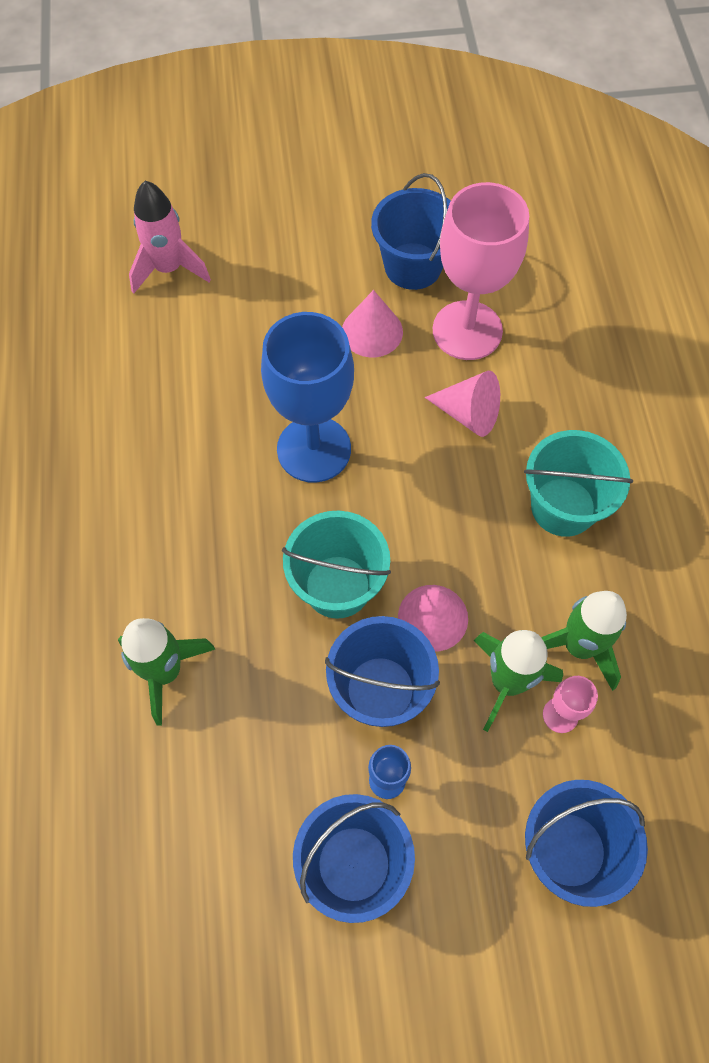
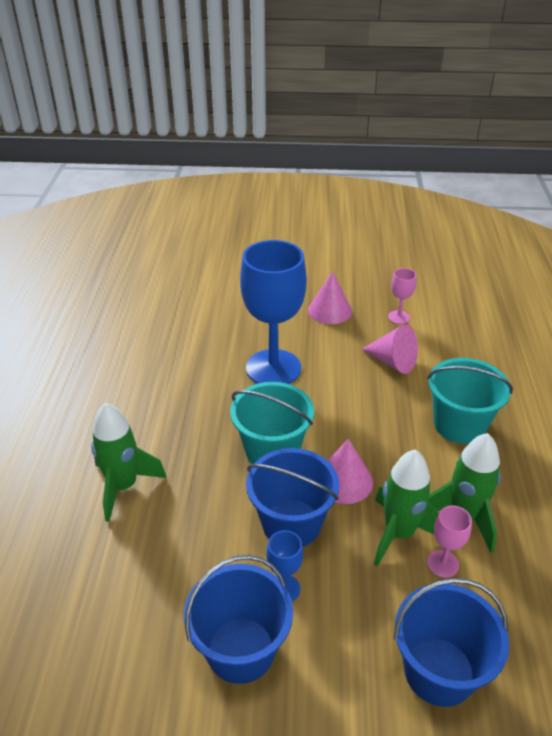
camera: 10 degrees right, 25 degrees down
(169, 269) = (198, 266): pink rocket -> none
(413, 266) = (365, 281): blue bucket -> none
(467, 330) = (399, 317): pink goblet -> pink goblet, size x0.43

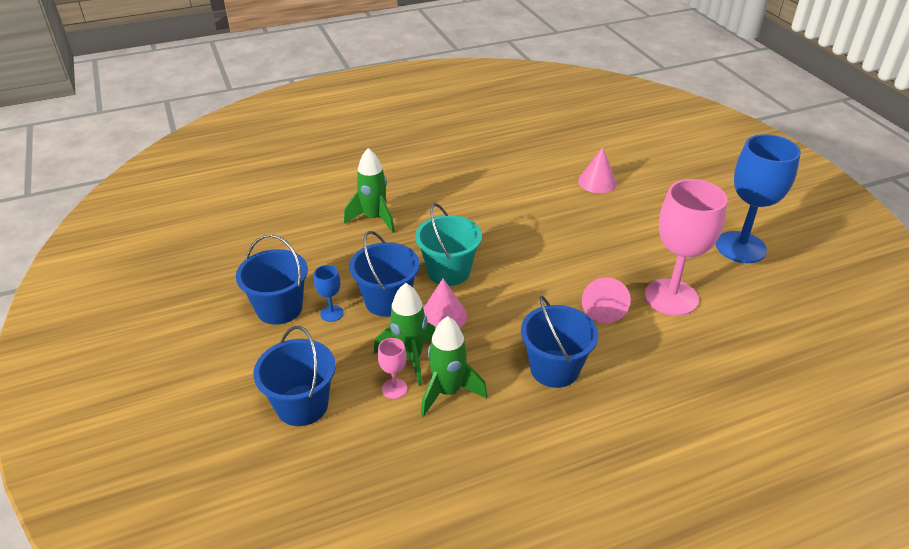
camera: 65 degrees right, 0 degrees up
(273, 368) = (537, 245): blue goblet -> blue goblet (740, 247)
(330, 310) = (639, 253): pink cone -> pink cone (597, 182)
(399, 317) = (671, 297): pink goblet -> pink goblet, size x2.34
(459, 424) = (554, 368): turquoise bucket -> blue bucket

